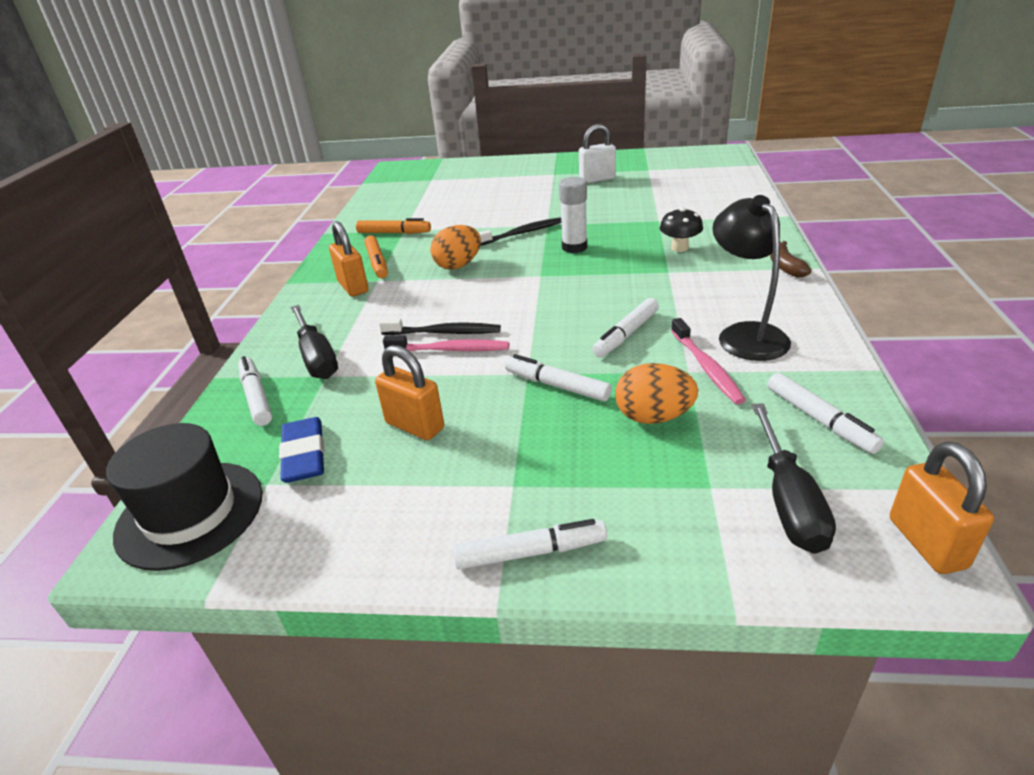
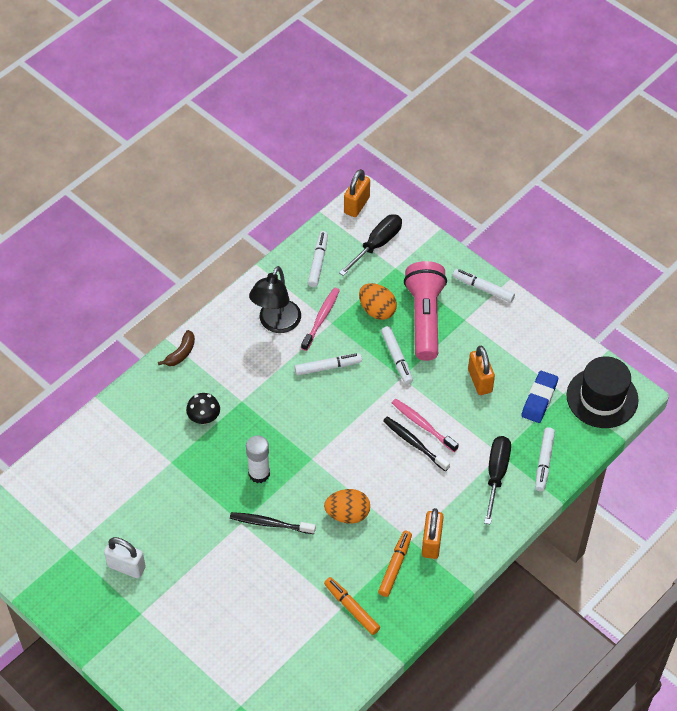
camera: 145 degrees left, 20 degrees up
(575, 449) = (425, 318): none -> pink flashlight

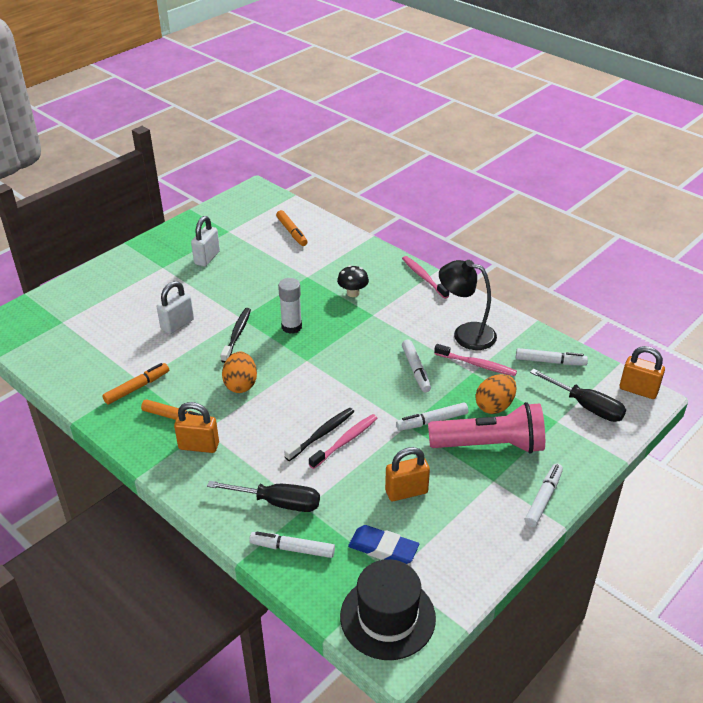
camera: 90 degrees right, 15 degrees down
(81, 480) = (292, 232): none -> orange marker
(181, 353) = (423, 277): brown banana -> pink toothbrush
(250, 583) = (177, 324): none -> white padlock

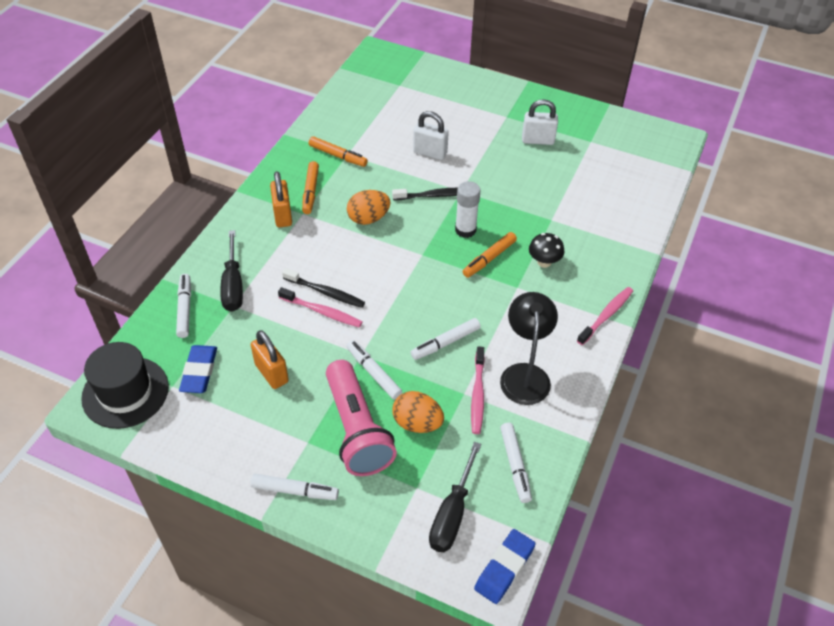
camera: 70 degrees right, 10 degrees up
(292, 232) = (619, 187): orange marker -> orange marker (489, 259)
(638, 390) = (504, 568): orange padlock -> blue eraser

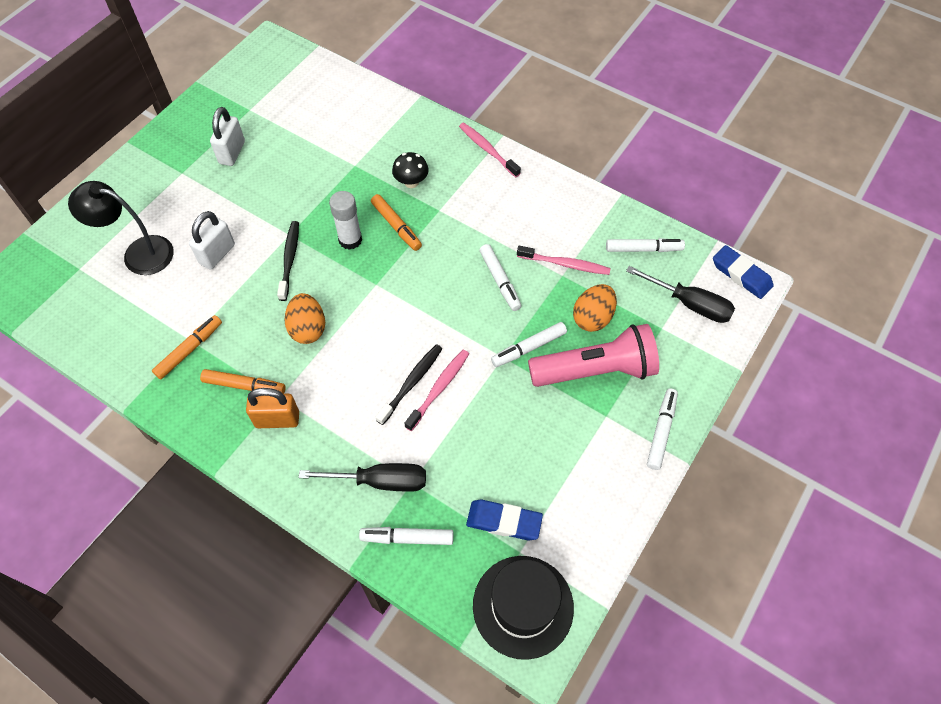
camera: 80 degrees left, 10 degrees up
(271, 373) = (516, 445): orange padlock -> none
(525, 374) = (546, 224): black lamp -> black lamp (138, 253)

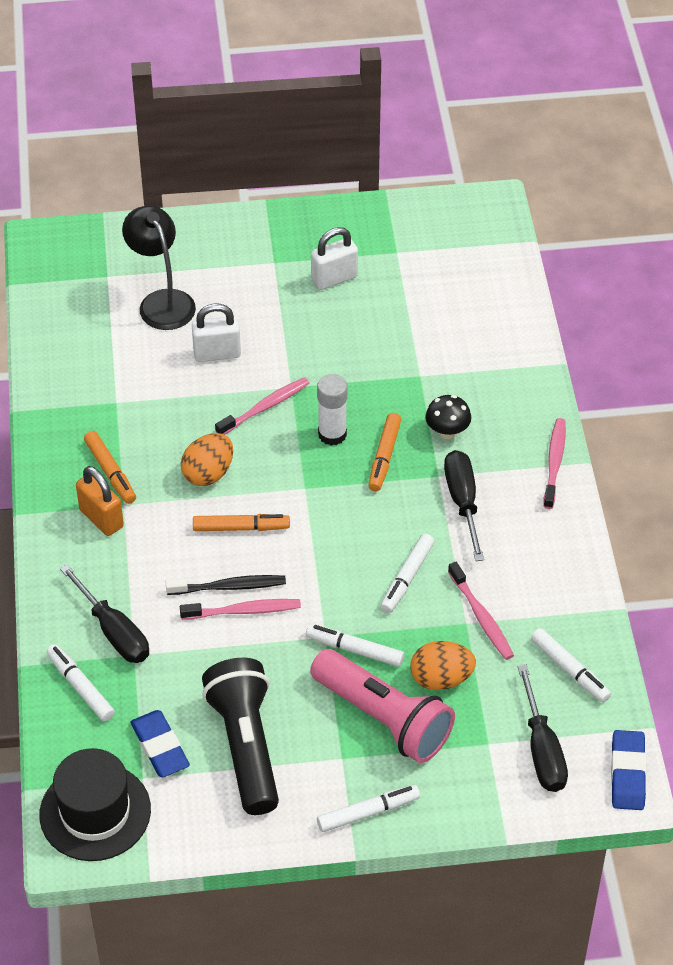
camera: 50 degrees right, 10 degrees down
(189, 350) = (106, 410): orange marker -> orange marker (241, 528)
(289, 259) = (265, 407): black toothbrush -> pink toothbrush
(470, 212) = (462, 501): none -> black screwdriver
(549, 466) = (246, 746): none -> black flashlight

